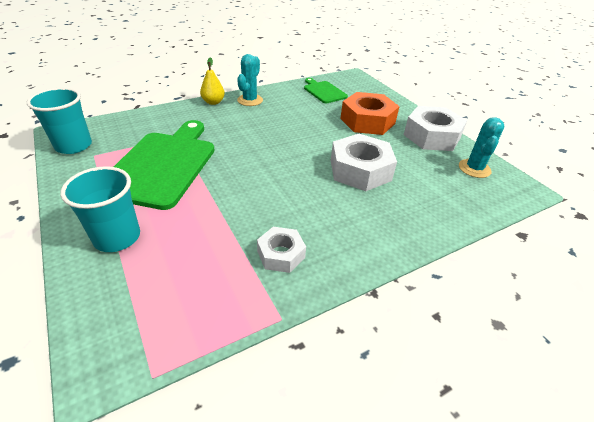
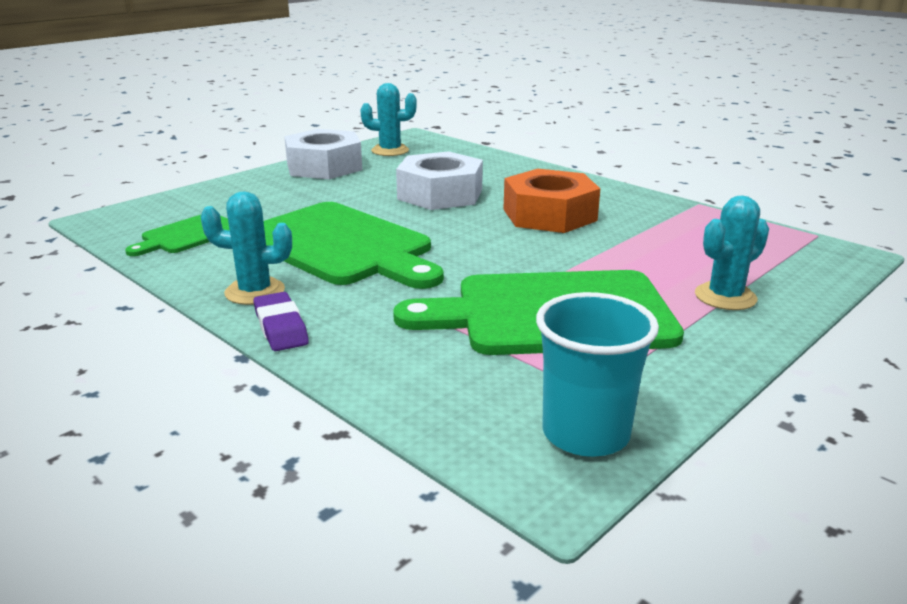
camera: 105 degrees left, 15 degrees down
(117, 237) = (725, 297): turquoise cup -> turquoise cactus
(213, 102) = (280, 327): yellow pear -> purple eraser
(281, 254) = (629, 213): white nut -> none
(288, 124) = (342, 246): none -> green cutting board
(367, 121) = (298, 198): orange nut -> orange nut (549, 215)

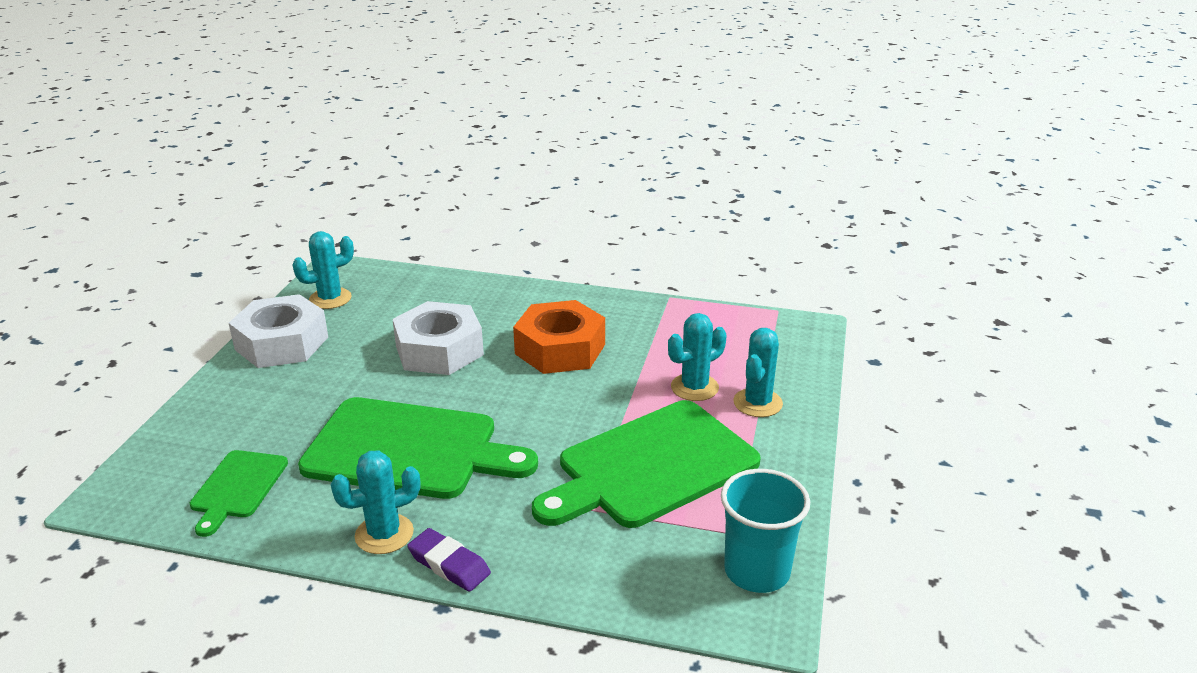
camera: 30 degrees left, 5 degrees up
(662, 269) = (694, 387): none -> turquoise cactus

